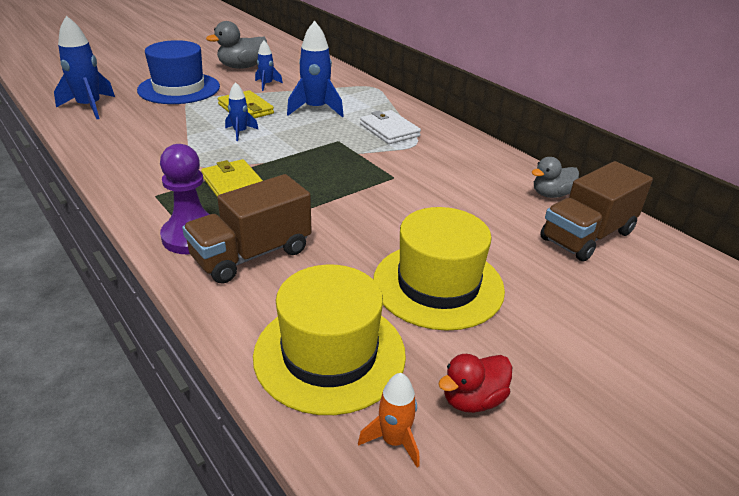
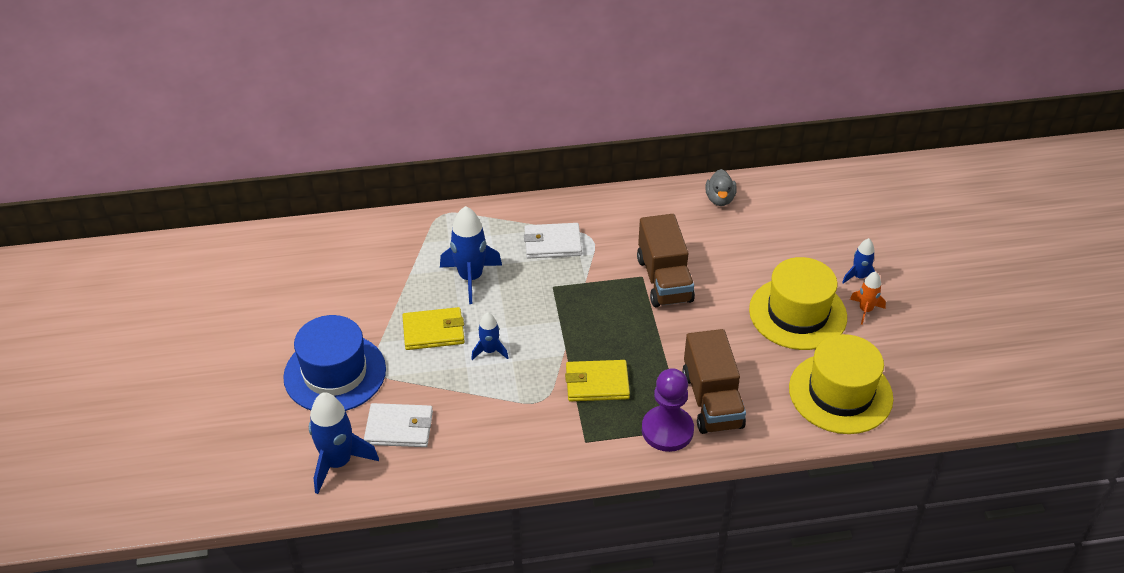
camera: 60 degrees left, 10 degrees up
(134, 119) = (399, 428): none -> white wallet
(242, 67) = (304, 301): grey duck -> none
(267, 84) = (376, 295): blue rocket -> blue rocket (859, 277)
(394, 441) = (919, 390): orange rocket -> orange rocket (865, 310)
(472, 399) = (904, 344): red duck -> none
(587, 236) = (781, 211): brown truck -> brown truck (664, 280)

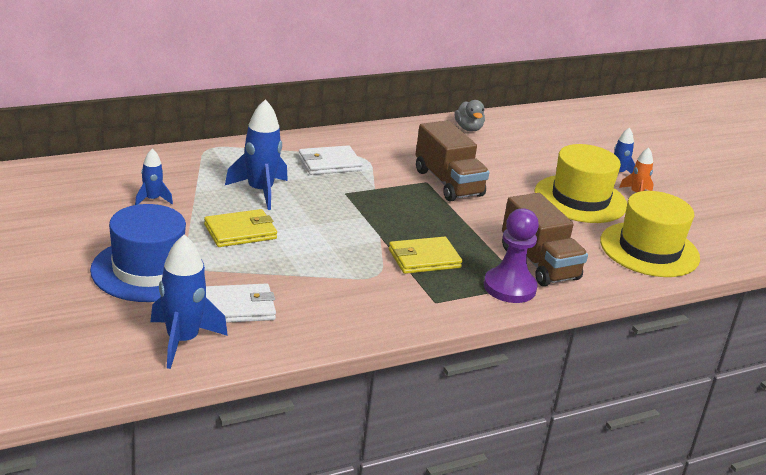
camera: 20 degrees left, 15 degrees down
(490, 351) = (305, 242): blue rocket -> blue rocket (152, 199)

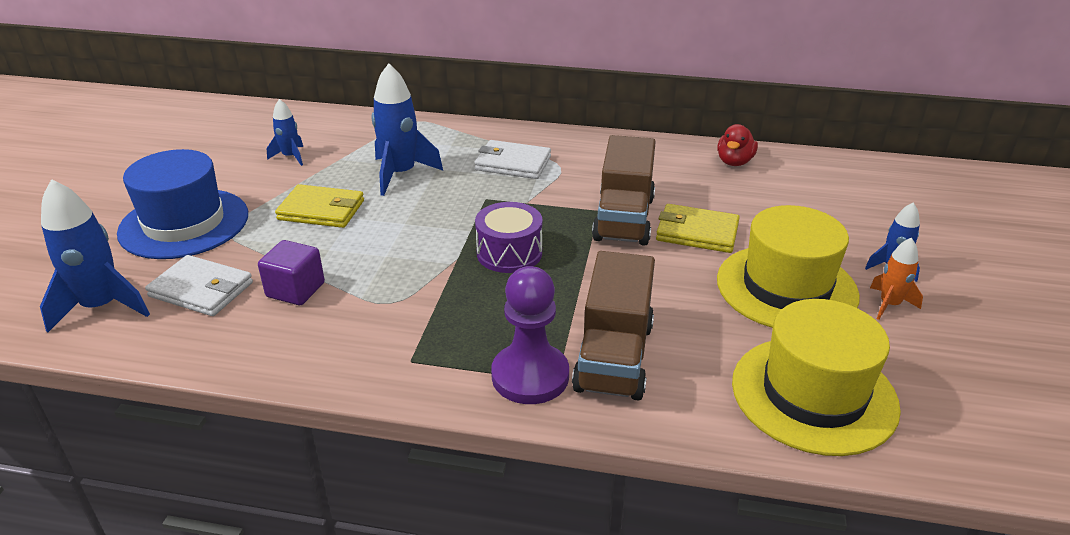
camera: 40 degrees right, 5 degrees up
(304, 287) = (295, 290): none -> purple cube
(408, 224) = (509, 253): none -> purple drum
(424, 259) = (471, 301): yellow wallet -> yellow wallet (697, 232)
(468, 128) = (734, 162): grey duck -> red duck

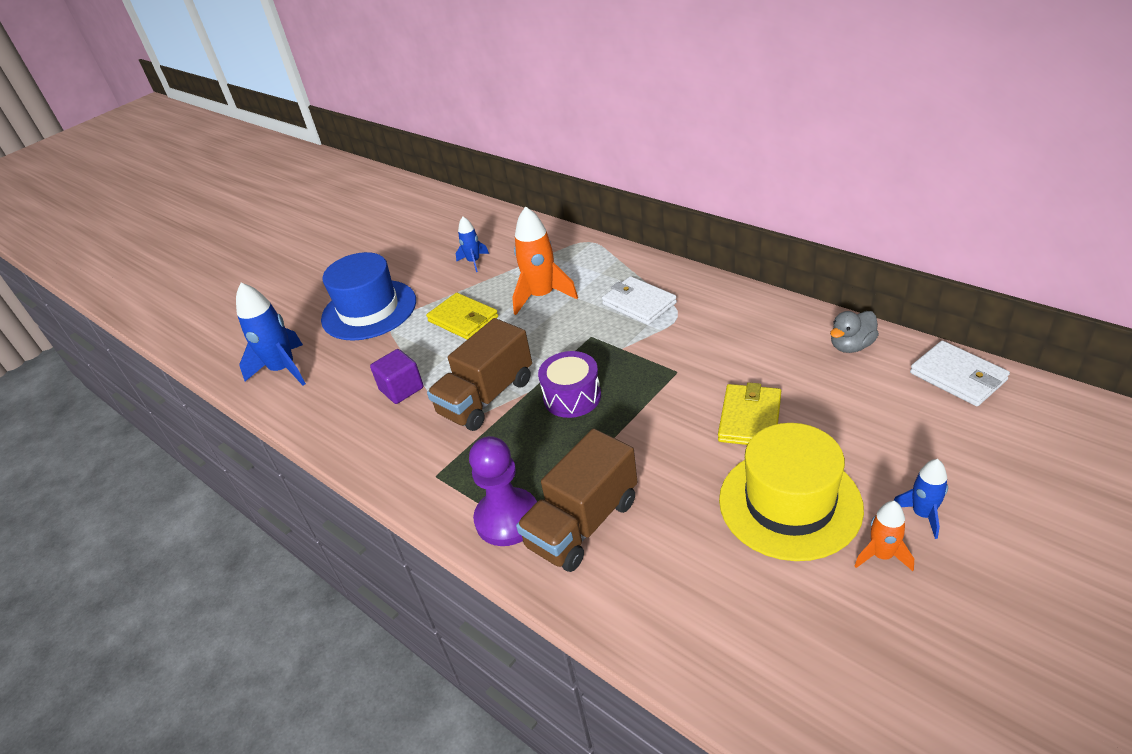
camera: 35 degrees right, 5 degrees up
(201, 289) = (346, 371): white wallet -> white wallet (958, 376)
(400, 174) = (542, 296): blue rocket -> orange rocket
(623, 219) = (693, 386): brown truck -> brown truck (486, 397)
(697, 232) = (749, 418): yellow wallet -> yellow wallet turned 60 degrees clockwise
(734, 162) = (851, 346): red duck -> grey duck
(814, 394) = (725, 622): yellow hat -> none

